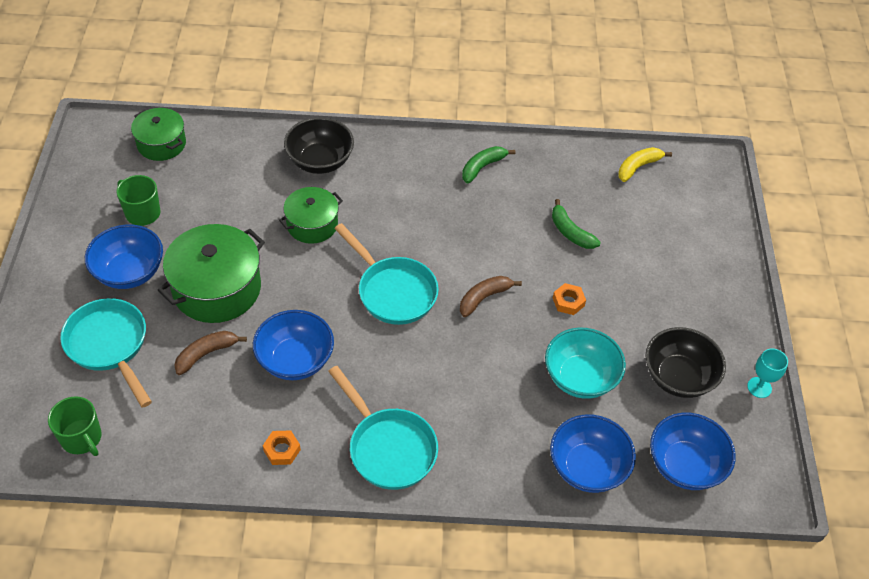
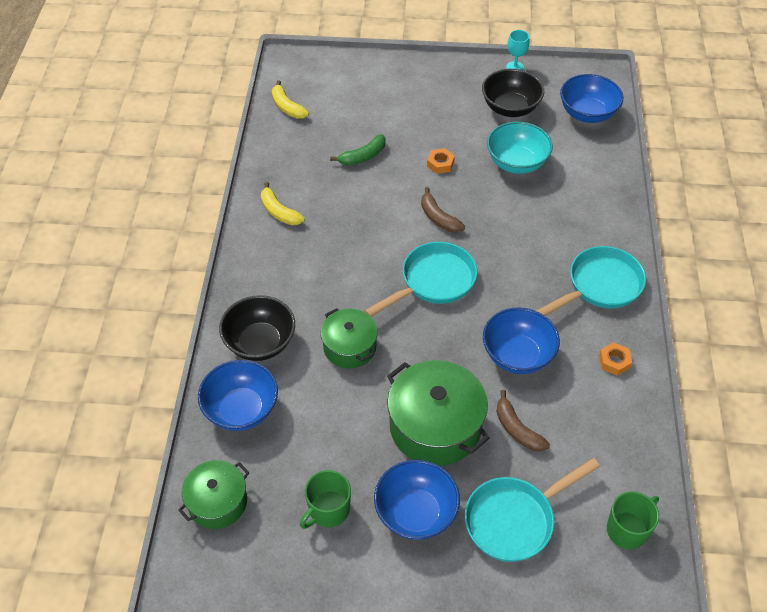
camera: 85 degrees left, 0 degrees up
(482, 167) = (279, 212): green banana -> yellow banana
(587, 467) = (598, 165): blue bowl -> blue bowl (241, 409)

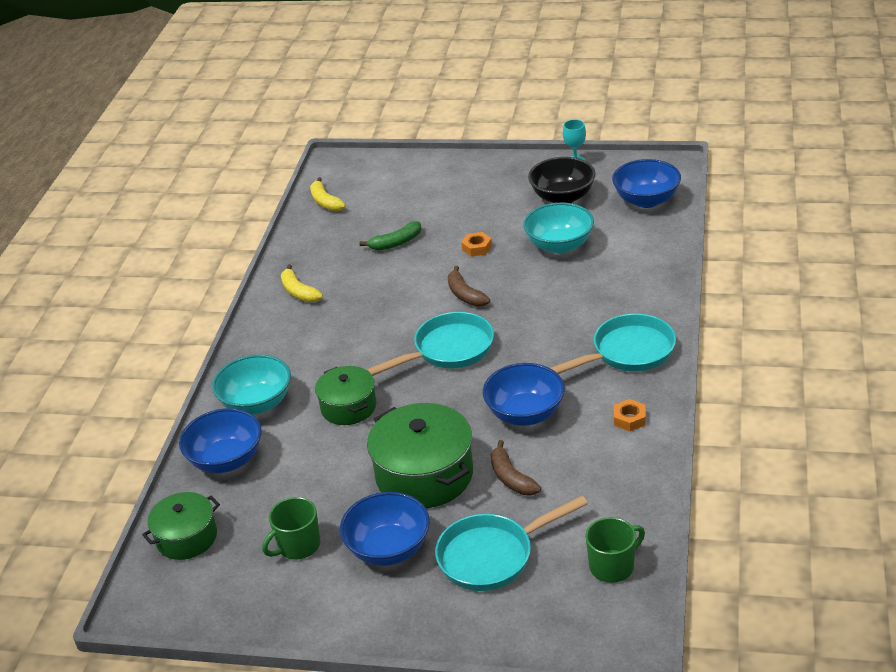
camera: 10 degrees right, 15 degrees down
(260, 343) = (257, 403): black bowl -> turquoise bowl

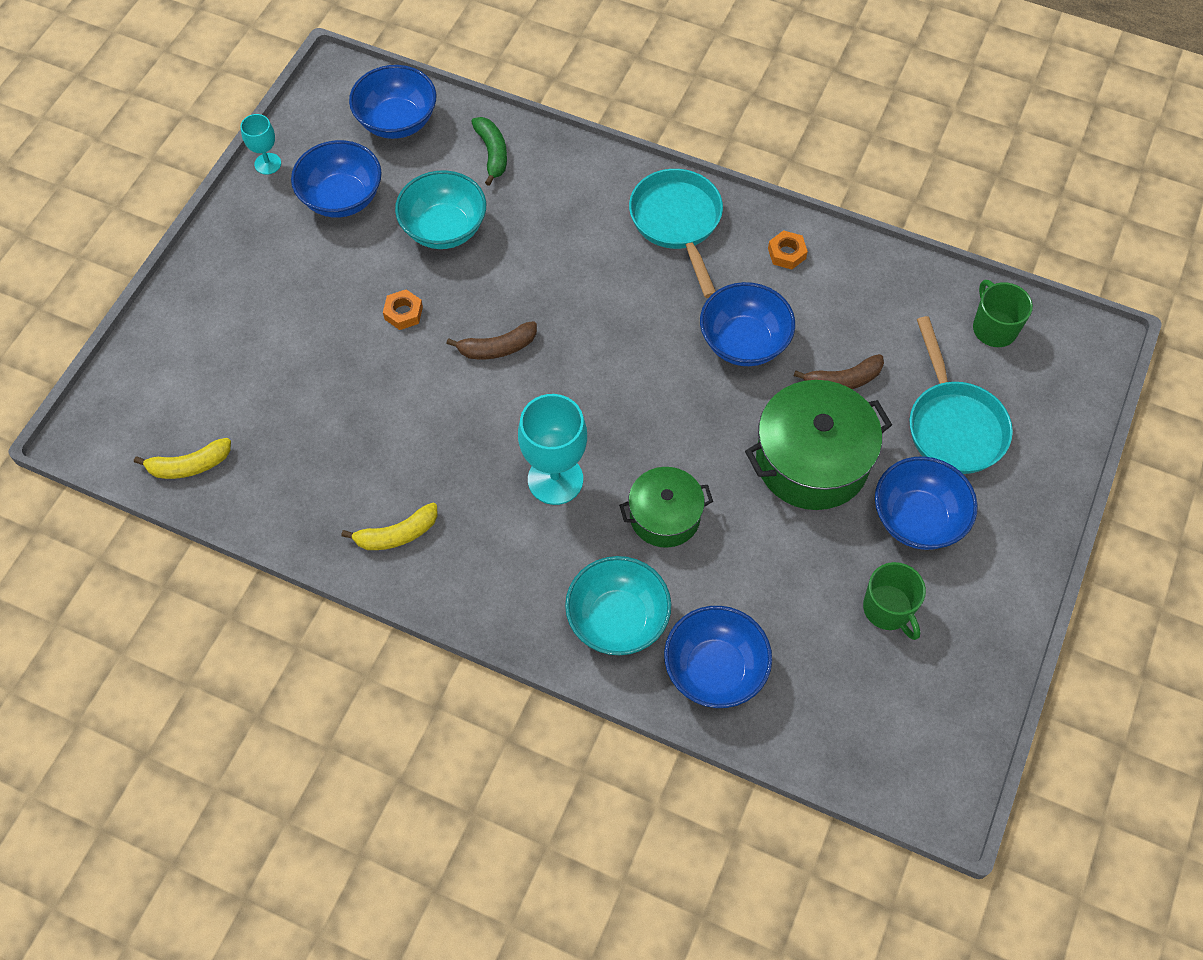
camera: 80 degrees left, 25 degrees up
(186, 537) = (840, 731): green pot -> none
(363, 348) = (555, 479): none -> turquoise goblet
(396, 243) = (343, 399): green banana -> green banana (492, 153)
(448, 350) = (600, 390): turquoise pan -> none
(562, 197) = (342, 198): black bowl -> blue bowl

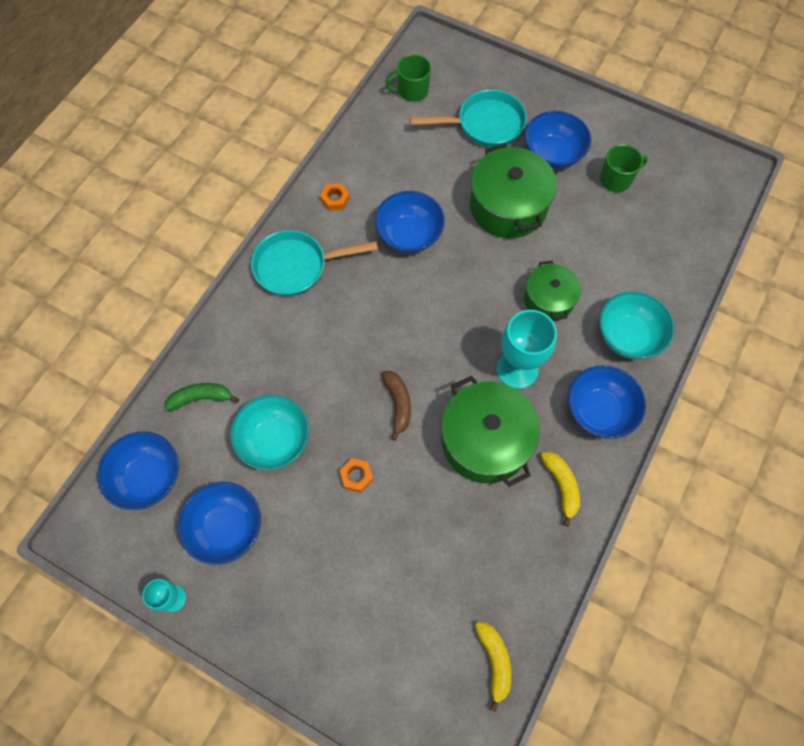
camera: 85 degrees left, 5 degrees up
(454, 446) = (485, 441): none -> green pot
(715, 670) = (662, 281): blue bowl -> blue bowl (599, 411)
(843, 380) = (446, 180): brown banana -> none

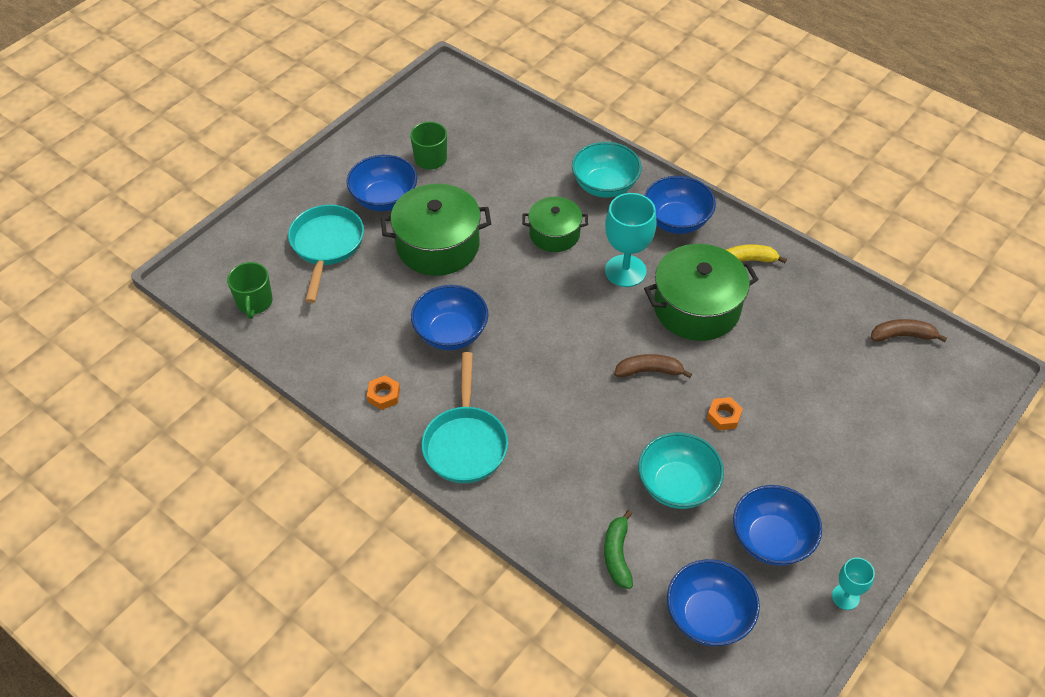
camera: 80 degrees left, 15 degrees down
(494, 661) = (902, 336): yellow banana -> brown banana

